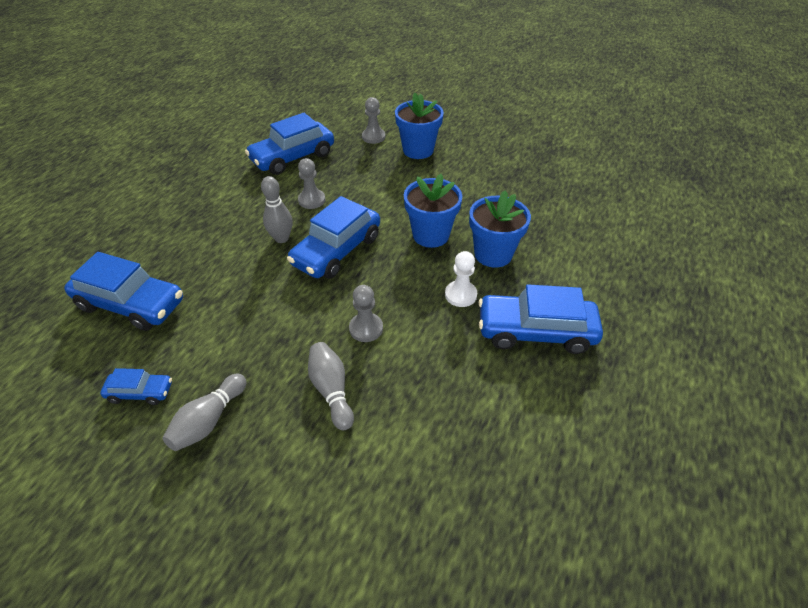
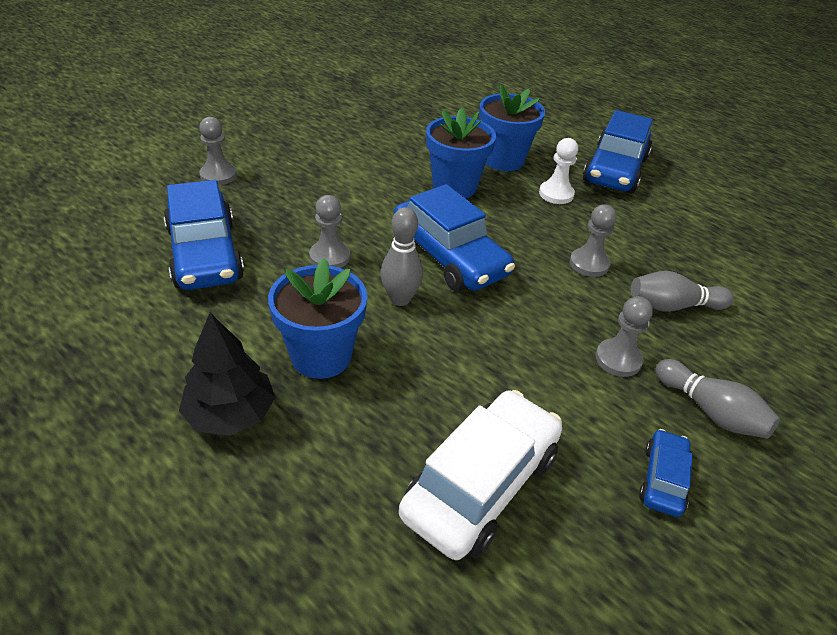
camera: 75 degrees left, 5 degrees down
(131, 304) = (480, 484): blue car -> white car
(171, 204) = (230, 414): none -> black tree
(253, 358) = (618, 359): none -> grey pawn
(418, 150) = (281, 152): blue flower pot -> blue flower pot (321, 356)

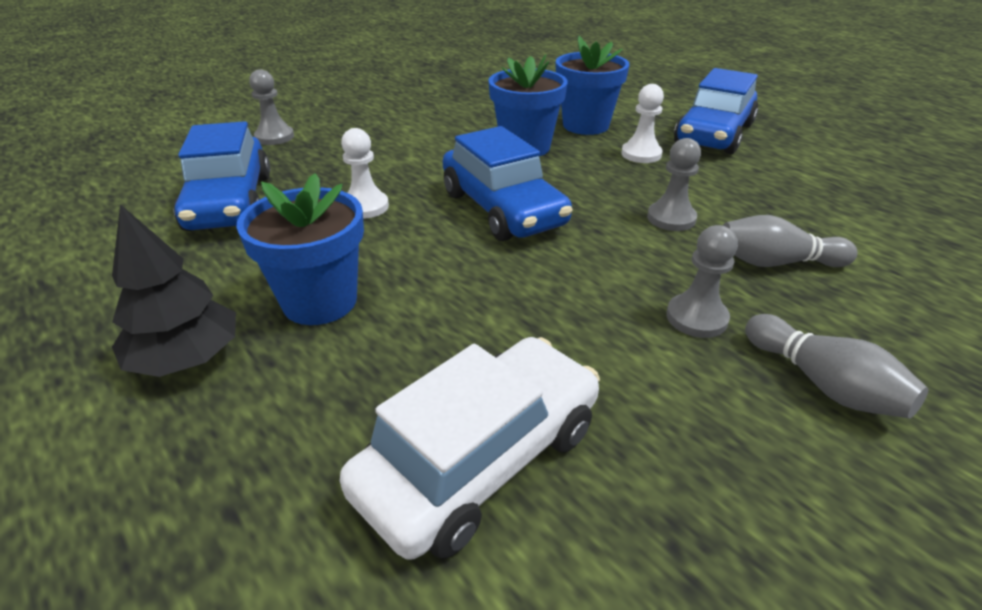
camera: 10 degrees right, 5 degrees down
(329, 257) = (365, 207): grey pawn -> white pawn
(400, 299) = (433, 247): grey bowling pin -> none
(662, 479) = (747, 468): blue car -> none

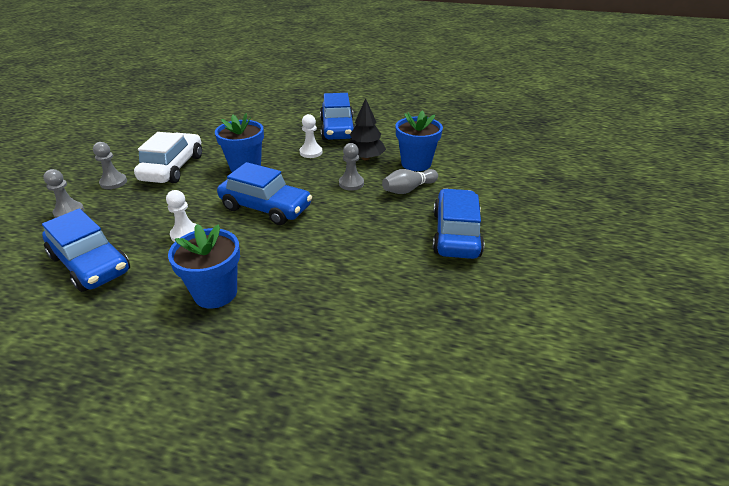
camera: 35 degrees left, 0 degrees up
(187, 358) = (173, 351): black tree -> black tree (365, 158)
(480, 459) = (356, 320): white car -> white car (173, 168)
(585, 125) = (268, 143): blue flower pot -> blue flower pot (416, 163)
(696, 318) = (395, 227): grey pawn -> grey pawn (113, 182)
(823, 384) = (456, 234): grey bowling pin -> blue car

